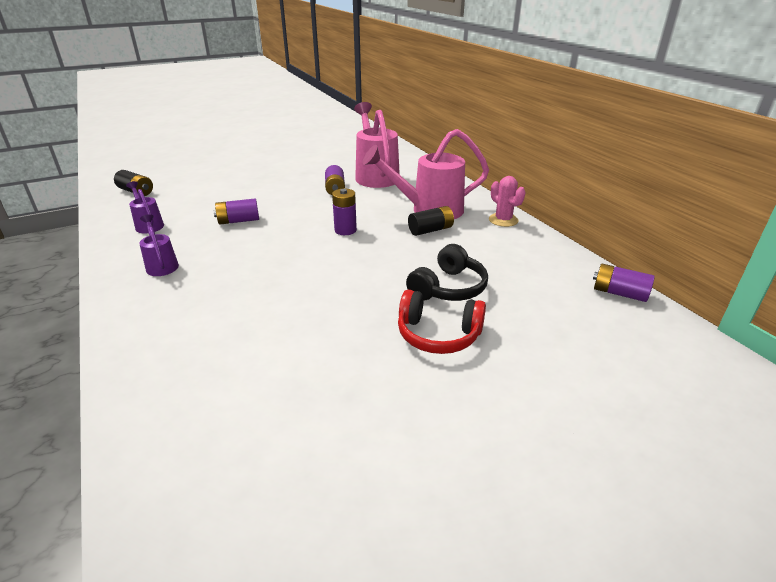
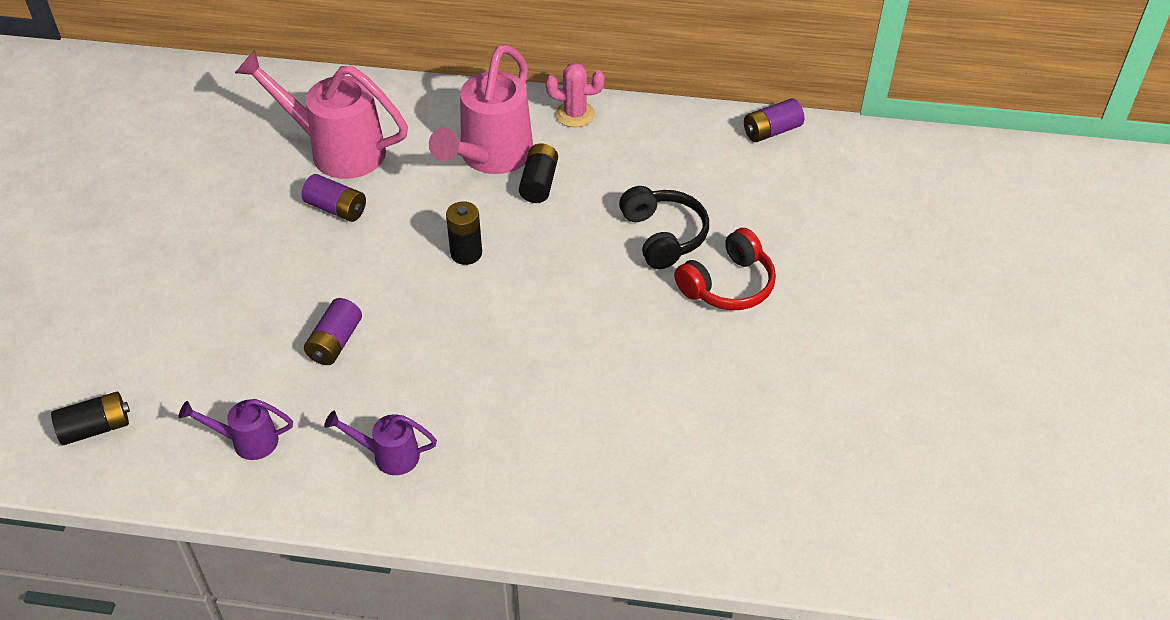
camera: 55 degrees left, 15 degrees up
(345, 230) = (466, 253): purple battery -> black battery

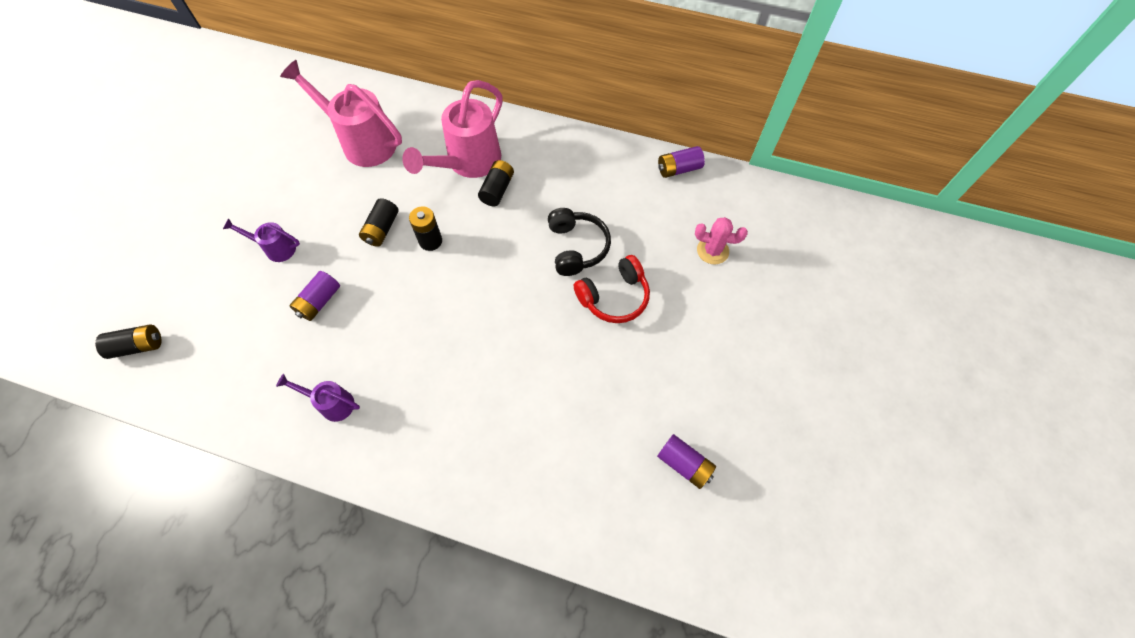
camera: 10 degrees right, 15 degrees up
(247, 441) = (237, 374): purple watering can -> purple watering can (276, 248)
(336, 208) = (349, 190): purple battery -> purple battery (684, 464)
(395, 248) = (382, 229): none -> black battery
(575, 114) = (537, 135): pink cactus -> pink cactus (712, 251)

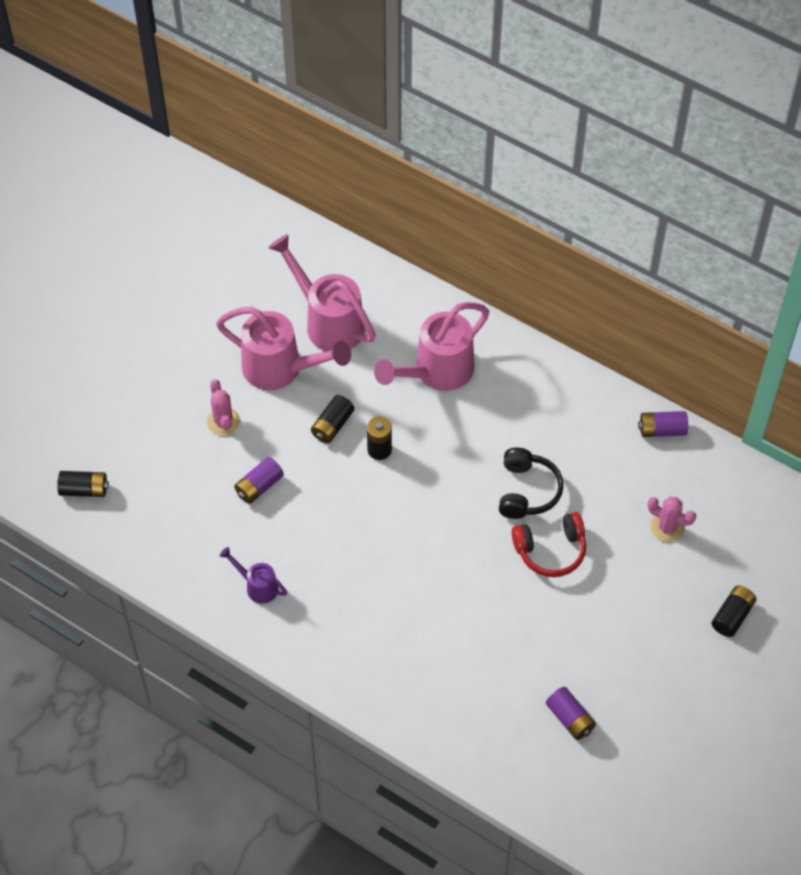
camera: 15 degrees right, 5 degrees down
(276, 248) = (223, 421): purple watering can -> pink cactus
(324, 190) = (280, 369): none -> pink watering can
(497, 190) = (460, 409): black battery -> black battery (732, 616)

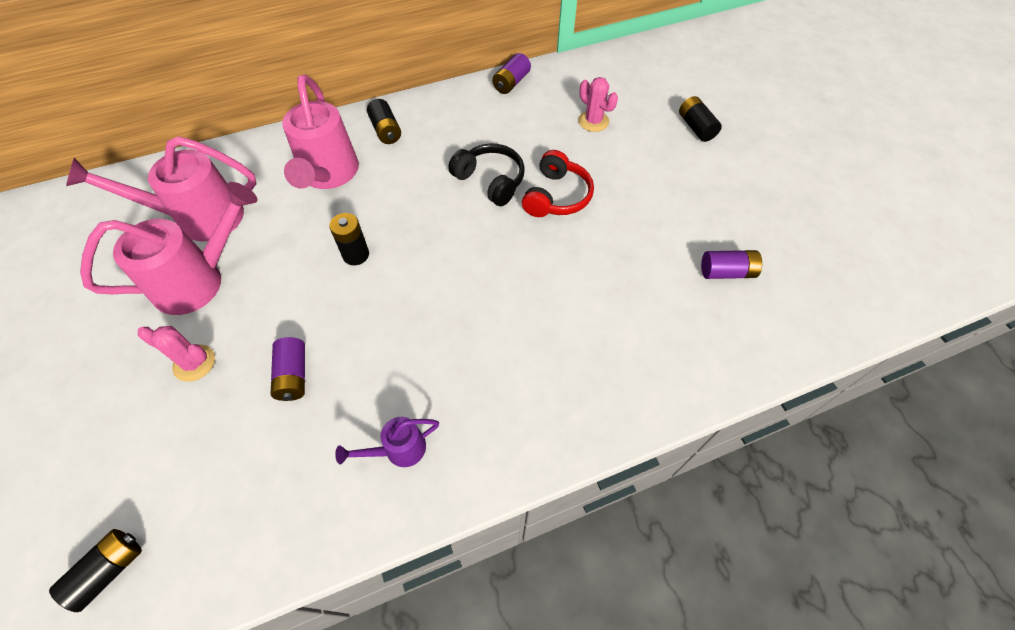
camera: 55 degrees left, 0 degrees up
(332, 425) = (296, 275): black battery -> black battery (386, 130)
(667, 527) = (593, 121): pink cactus -> pink cactus turned 75 degrees clockwise

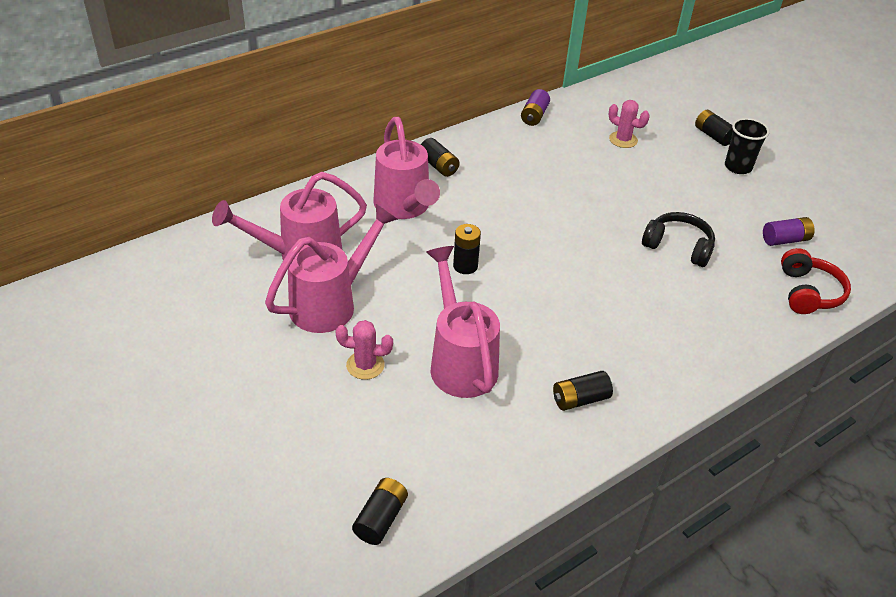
camera: 15 degrees left, 15 degrees down
(293, 375) = (460, 361): purple battery -> pink watering can
(398, 450) = (580, 399): purple watering can -> black battery
(490, 181) = (555, 195): black headphones -> black headphones (678, 247)
(556, 196) = (619, 201): red headphones -> red headphones (808, 292)
(708, 170) = (738, 167): none -> black cup

